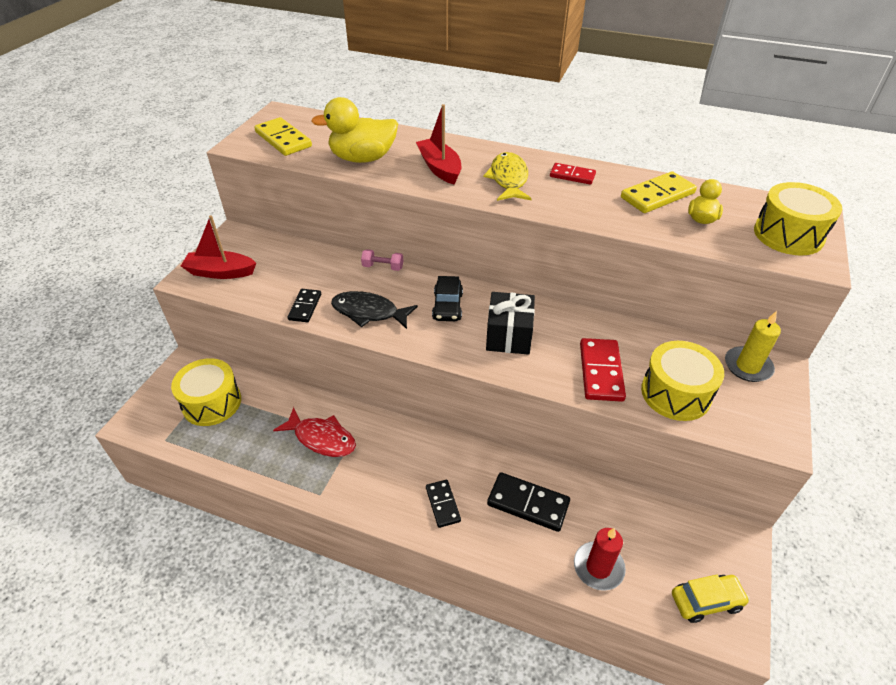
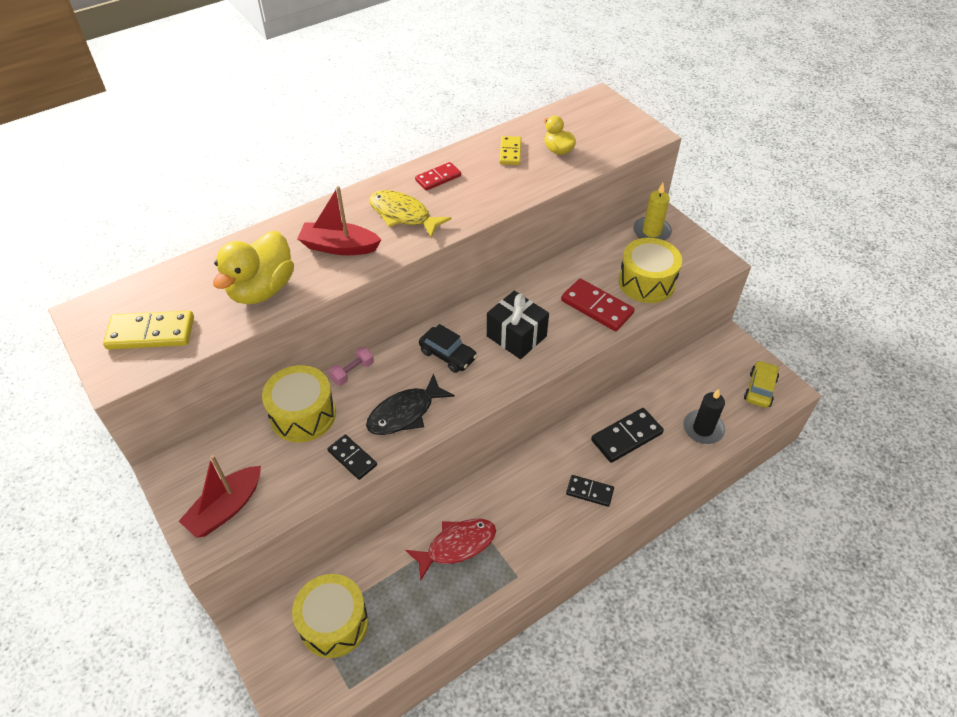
camera: 55 degrees left, 5 degrees up
(598, 567) = (703, 429): red candle -> black candle
(657, 195) = (510, 152): yellow domino -> yellow domino, size x0.63
(788, 235) = (611, 125): yellow drum -> yellow drum (303, 415)

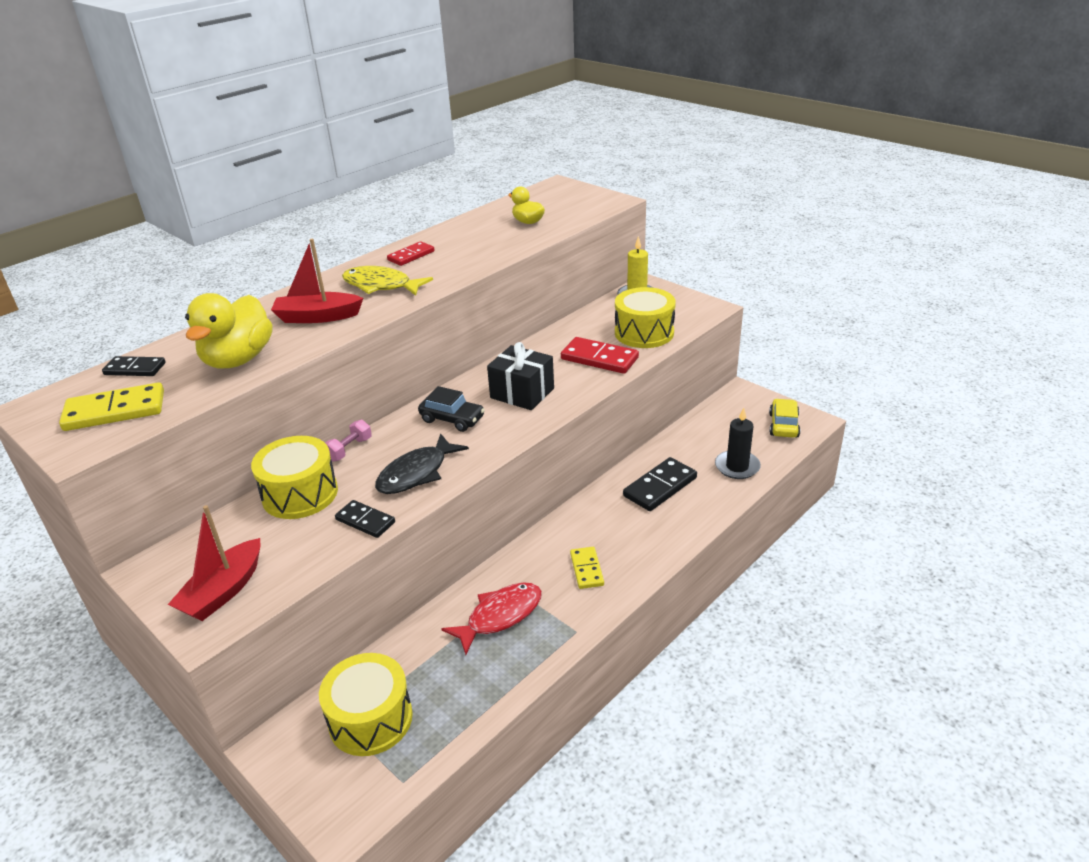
camera: 10 degrees left, 15 degrees down
(510, 152) = (480, 229): yellow domino -> yellow domino (587, 569)
(589, 492) = (634, 541): black domino -> black domino (135, 369)

